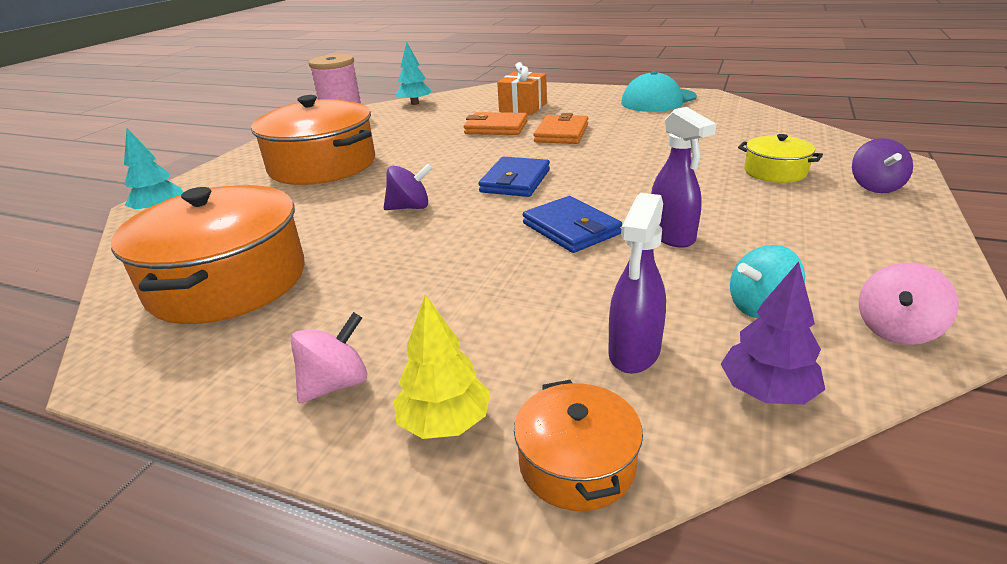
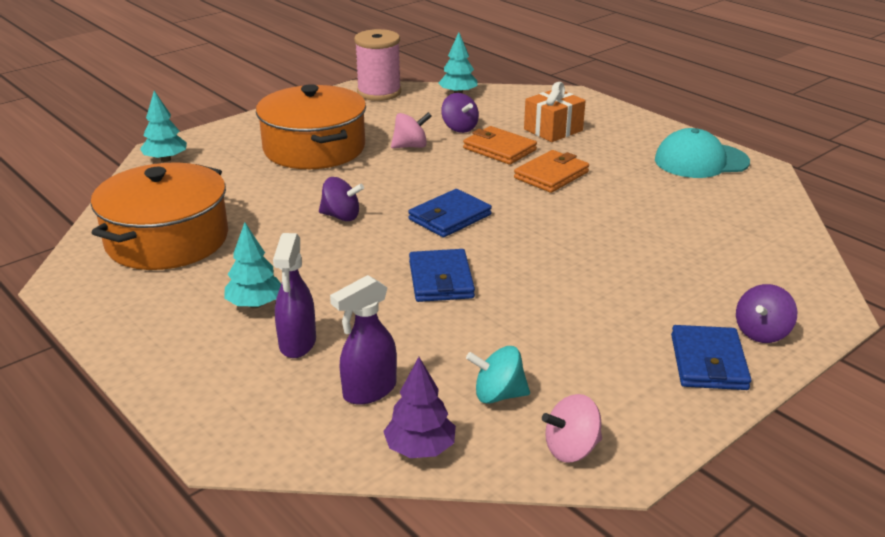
camera: 25 degrees right, 0 degrees up
(336, 384) = (174, 339): pink spinning top -> pink spinning top (411, 146)
(402, 311) = (255, 304): none -> turquoise tree
(444, 123) = (459, 128): none -> purple spinning top
(445, 422) = (212, 387): yellow tree -> none
(577, 463) = (259, 439): orange pot -> none
(672, 236) = (511, 315): purple spray bottle -> purple spray bottle (297, 344)
(775, 172) = (691, 285): yellow pot -> none
(876, 218) = (708, 362): none -> blue wallet

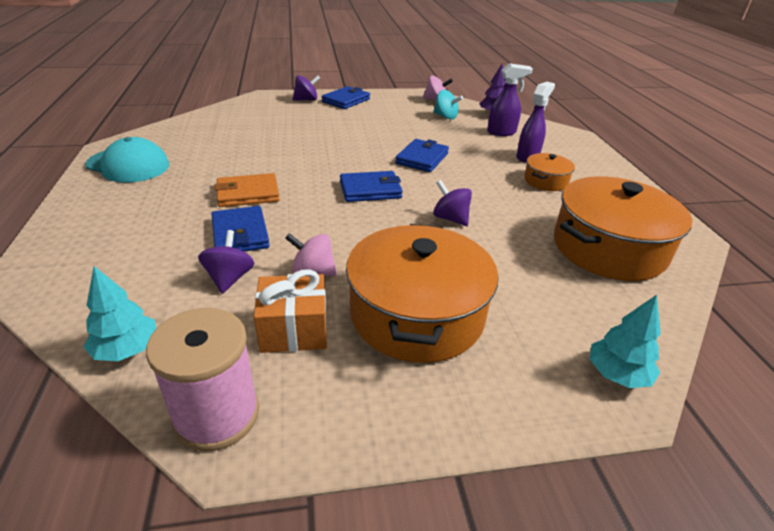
camera: 150 degrees left, 5 degrees up
(255, 304) = (546, 181): turquoise tree -> orange pot
(499, 149) = (240, 234): orange wallet -> blue wallet
(553, 130) = (154, 236): orange gift -> orange gift (294, 330)

